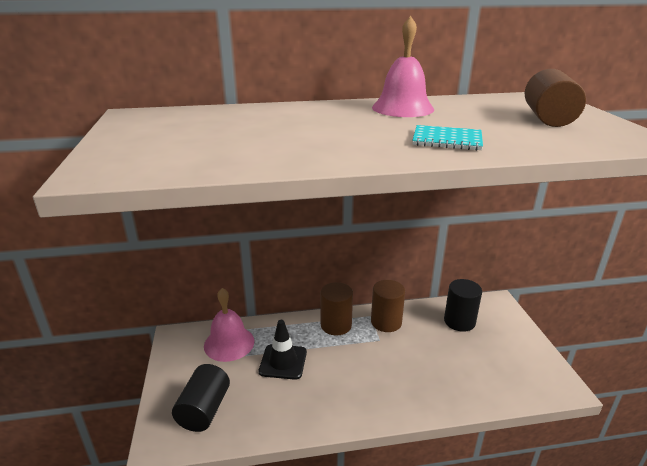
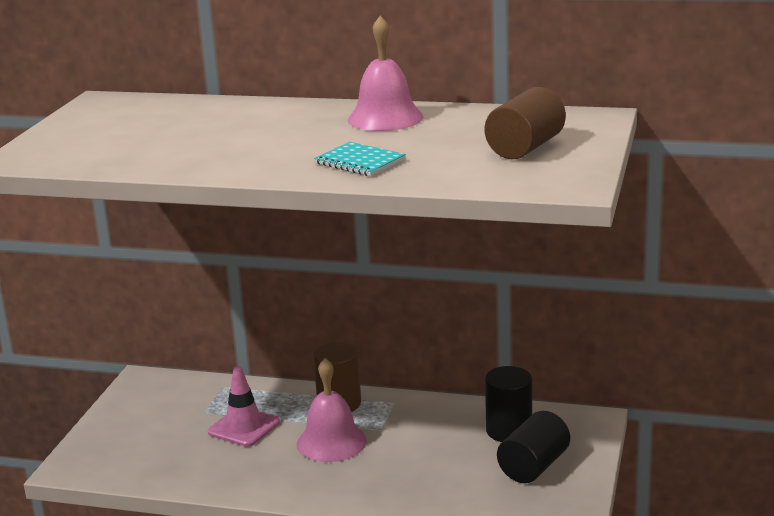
camera: 25 degrees right, 5 degrees down
(204, 410) = (127, 452): black cylinder -> black cylinder (534, 466)
(229, 343) = (196, 397): pink bell -> pink bell (331, 442)
(283, 362) = (244, 427): black traffic cone -> pink traffic cone
(386, 322) = (407, 413): brown cylinder -> none

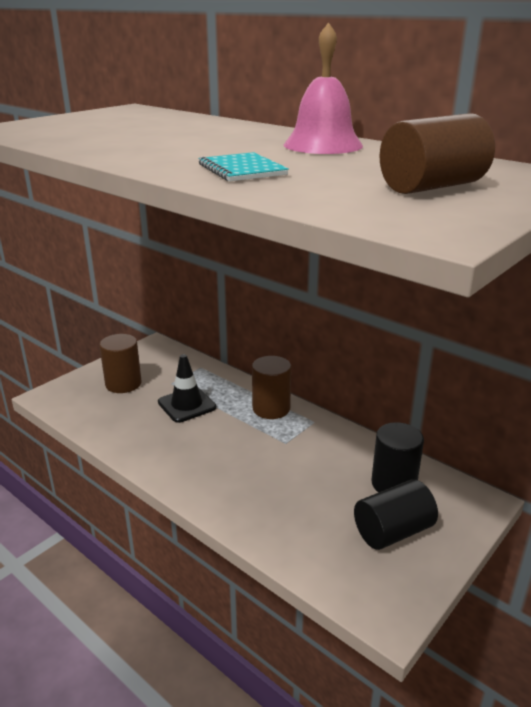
camera: 25 degrees right, 5 degrees up
(148, 429) = (123, 384): none -> brown cylinder
(244, 427) = (187, 405): pink traffic cone -> black traffic cone
(331, 442) = (238, 441): pink bell -> none

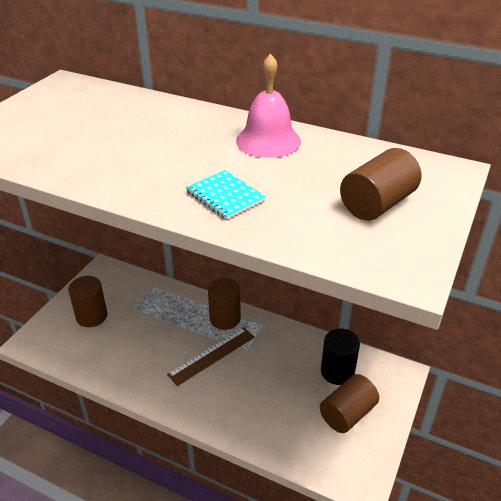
camera: 15 degrees left, 10 degrees up
(187, 405) = (154, 328): black traffic cone -> none
(242, 441) = (212, 355): none -> brown ruler
(393, 531) = (347, 414): black cylinder -> brown cylinder

